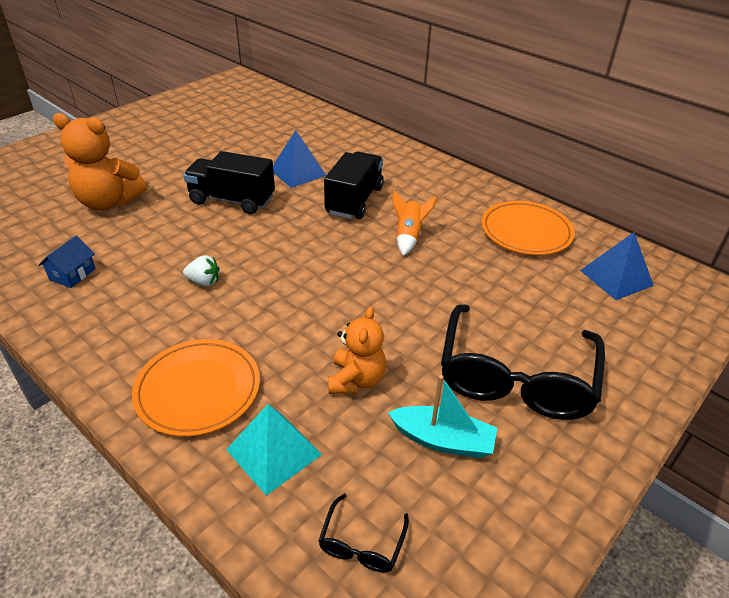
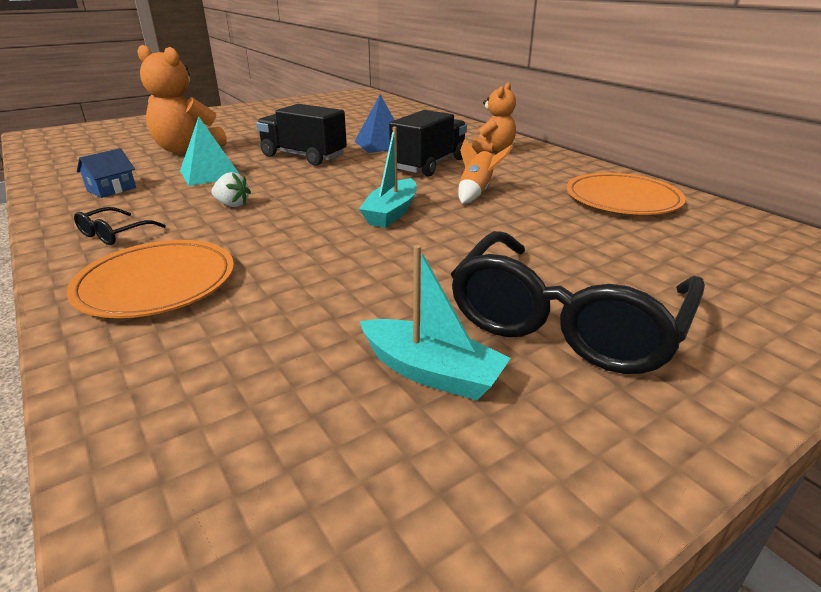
camera: 15 degrees right, 10 degrees down
(274, 452) = (198, 351): turquoise pyramid -> turquoise pyramid (210, 174)
(348, 274) = (391, 213): none -> turquoise boat
(356, 380) = (347, 297): orange teddy bear -> orange teddy bear (493, 150)
(361, 543) = (244, 475): black glasses -> black glasses (114, 234)
(616, 278) = (738, 245): blue pyramid -> none

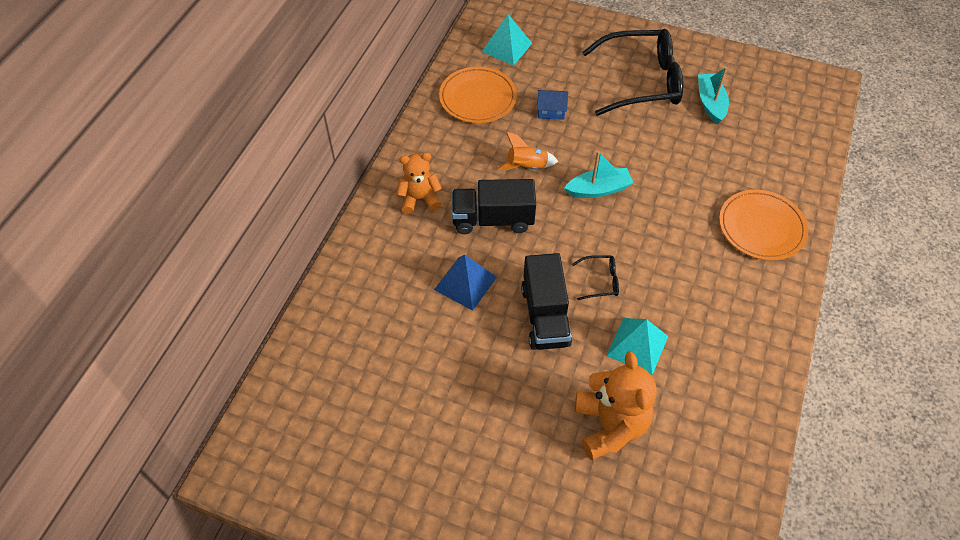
camera: 125 degrees left, 25 degrees up
(111, 189) = (720, 379): blue house -> blue house (551, 111)
(114, 234) = (754, 299): black glasses -> black glasses (600, 281)
(232, 205) = (666, 278): white strawberry -> none
(733, 241) = (507, 47): none -> turquoise pyramid

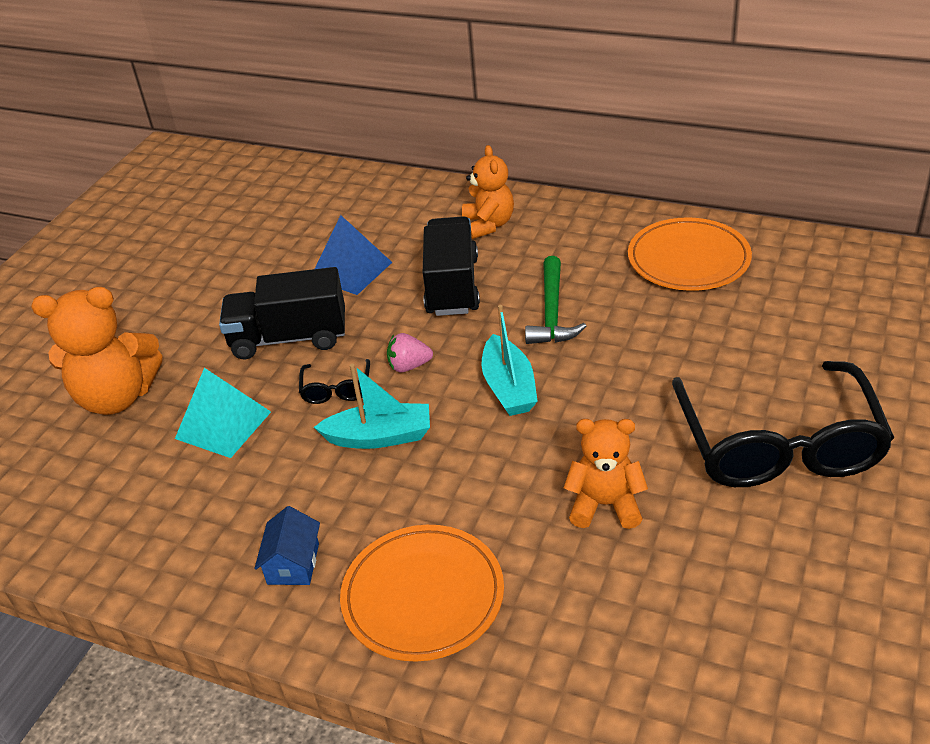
camera: 95 degrees right, 15 degrees down
(507, 47) = (816, 281): turquoise pyramid -> none
(527, 166) = (552, 313): orange rocket -> green hammer
(551, 111) = (675, 334): blue house -> blue house (293, 563)
(577, 241) = (409, 366): none -> pink strawberry
(689, 151) = (605, 505): none -> orange teddy bear
(710, 103) = (741, 545): turquoise boat -> turquoise boat (380, 437)

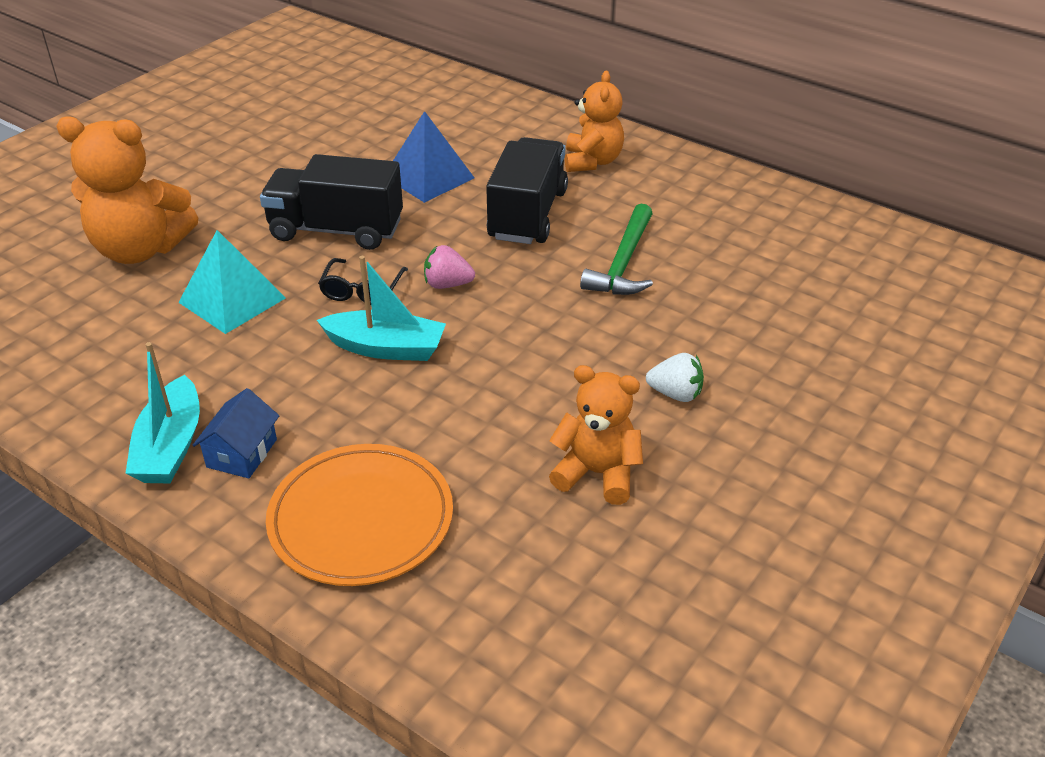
camera: 10 degrees right, 0 degrees up
(509, 387) = (544, 329): turquoise boat -> turquoise boat (170, 446)
(641, 419) = (675, 394): none -> white strawberry
(688, 259) = (797, 241): orange plate -> none
(778, 445) = (820, 456): black glasses -> none

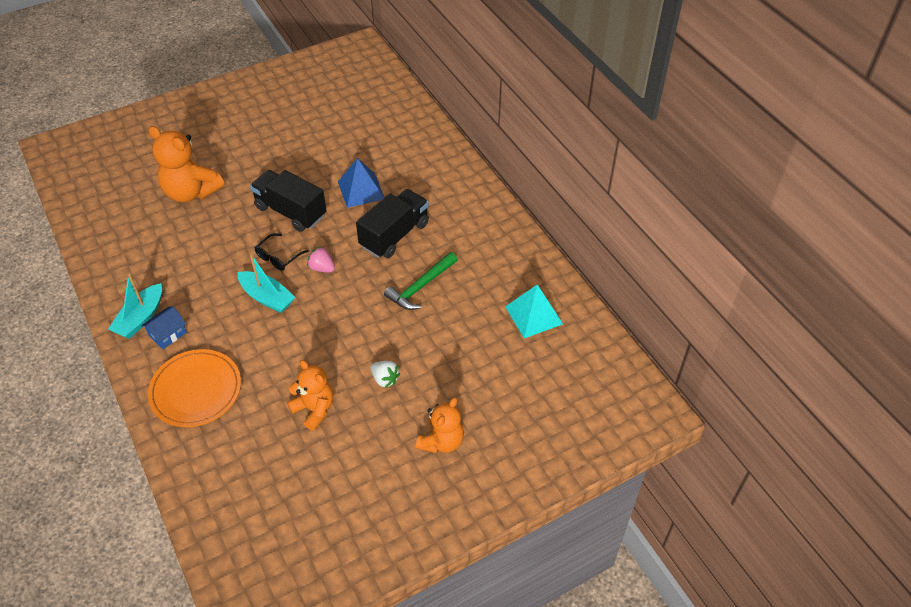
camera: 25 degrees right, 10 degrees up
(232, 300) = (215, 240): turquoise pyramid -> turquoise pyramid (534, 315)
(592, 161) = (457, 208): orange teddy bear -> orange teddy bear (441, 441)

